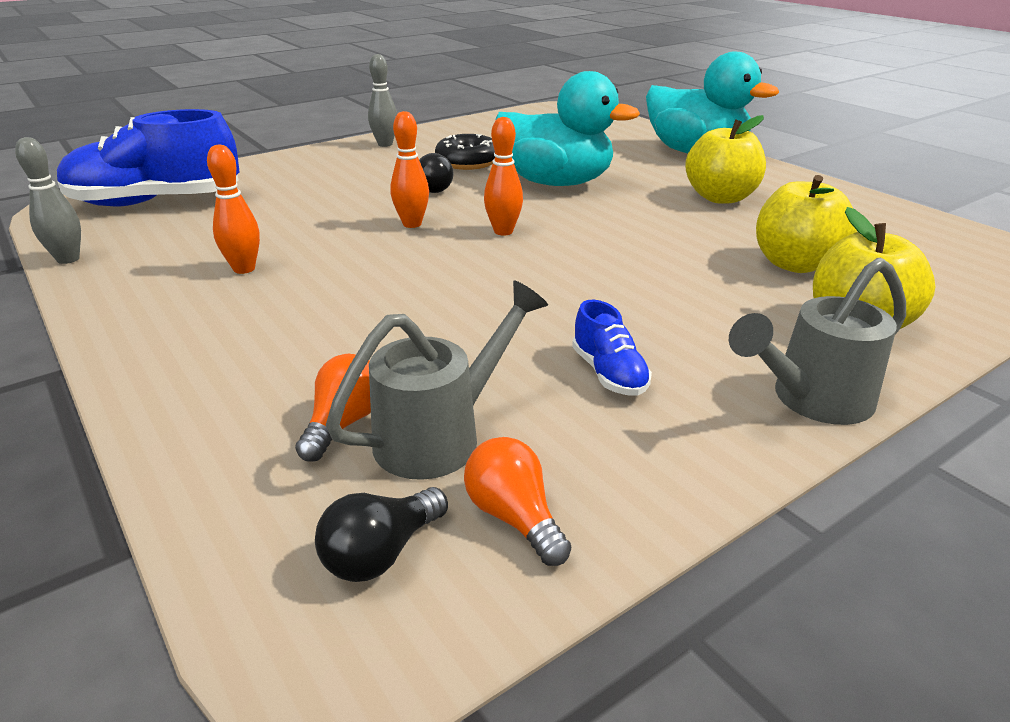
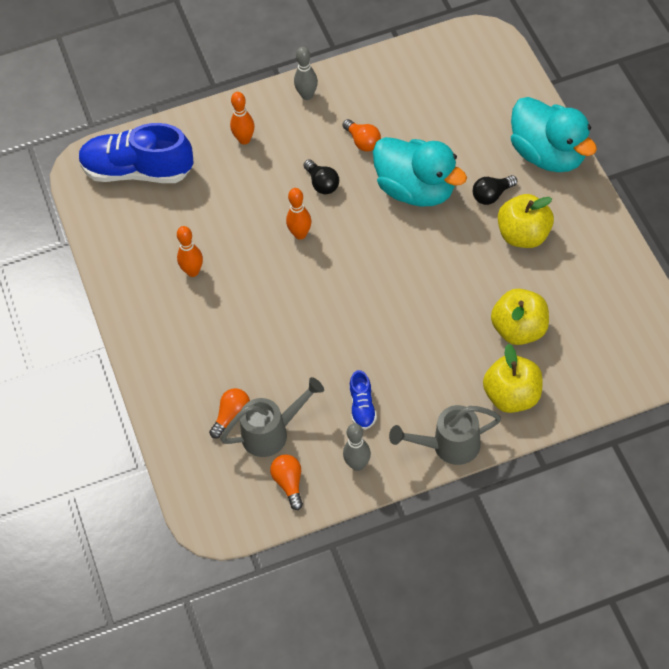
camera: 20 degrees right, 25 degrees up
(68, 259) = (93, 240): grey bowling pin -> grey bowling pin (357, 465)
(381, 553) = (236, 489): black light bulb -> black light bulb (492, 195)
(468, 162) = (363, 142): black donut -> orange light bulb
(503, 231) = (356, 255): orange bowling pin -> orange bowling pin (244, 139)

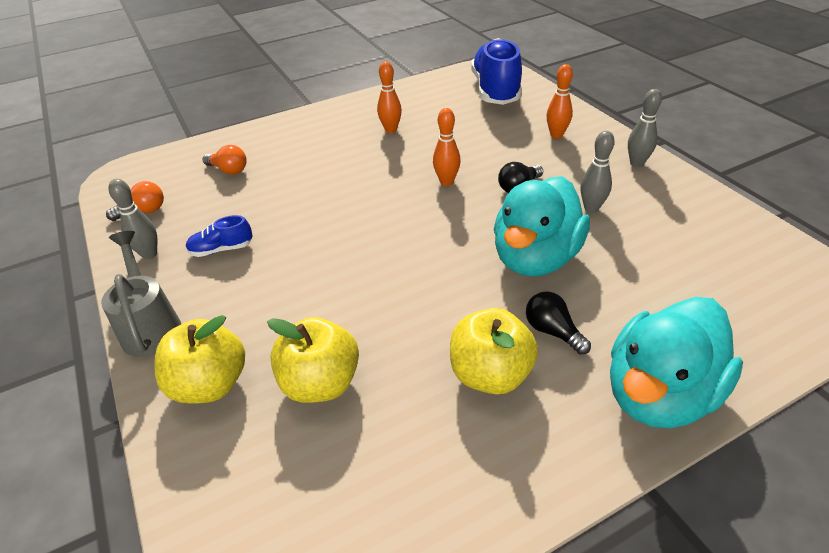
camera: 80 degrees right, 15 degrees down
(272, 433) = (205, 194): grey watering can -> none
(363, 142) = (591, 208): orange light bulb -> grey bowling pin

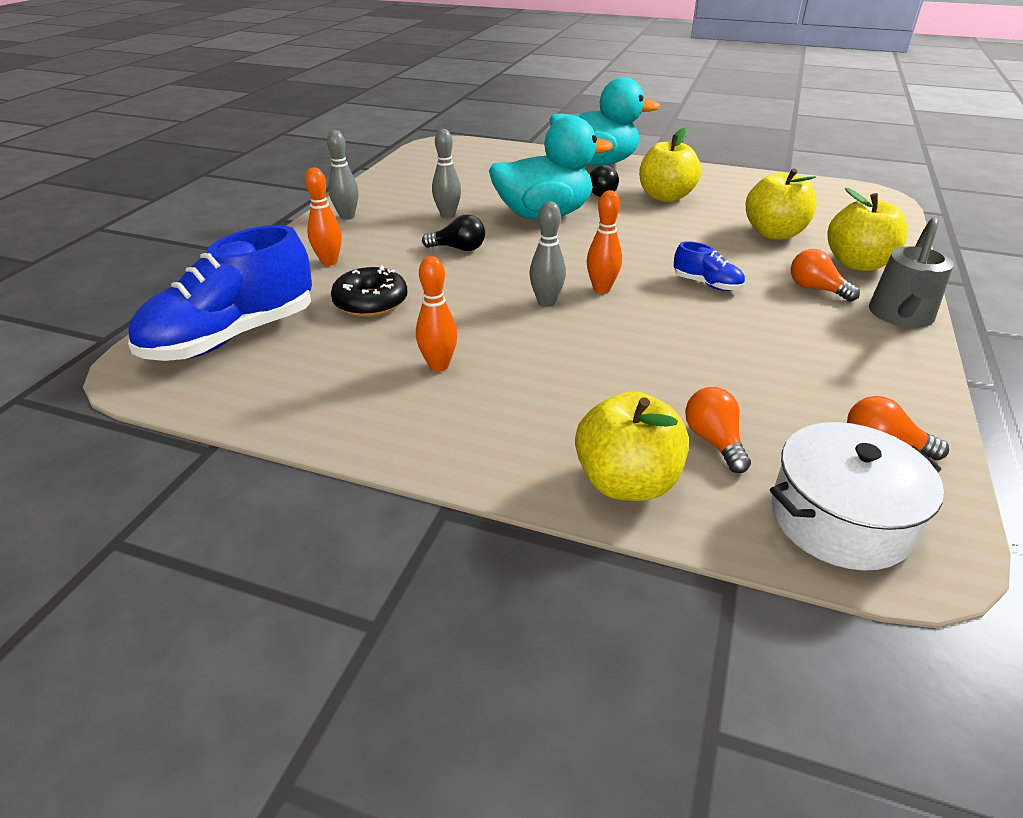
camera: 135 degrees left, 5 degrees down
(149, 254) = (887, 381): grey bowling pin -> grey bowling pin (546, 302)
(156, 171) = (840, 519): none -> white pot
(221, 249) = (794, 343): blue shoe -> blue shoe (707, 284)
(233, 316) = (816, 289): none -> orange light bulb
(252, 138) = (626, 482): none -> yellow apple
(446, 182) = (500, 282): orange bowling pin -> orange bowling pin (601, 289)
(482, 132) = (370, 302): none -> black donut

